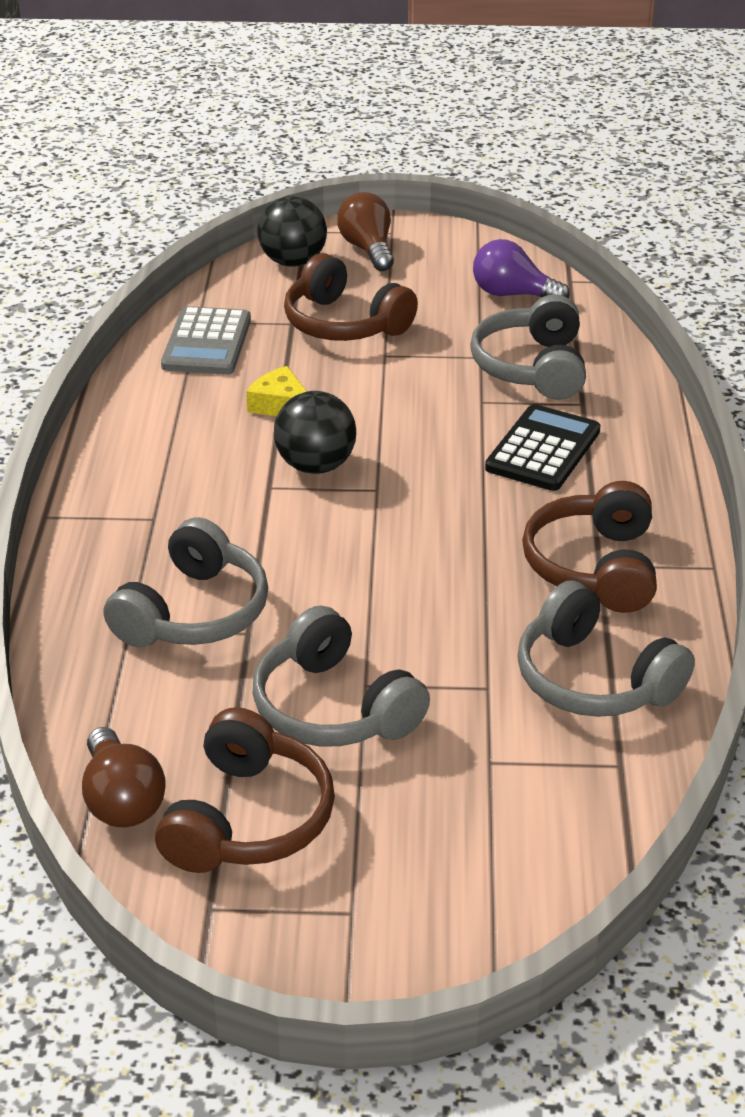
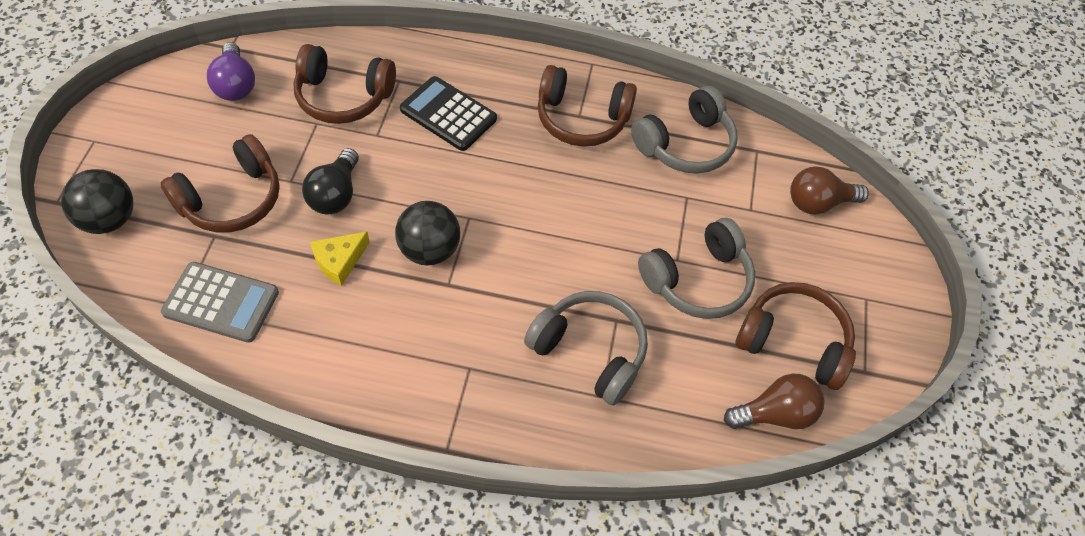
camera: 85 degrees left, 20 degrees up
(368, 249) = (115, 162): brown light bulb -> brown light bulb (818, 203)
(376, 387) = (335, 194): none -> black light bulb
(512, 294) = (235, 85): purple light bulb -> purple light bulb turned 45 degrees counterclockwise
(532, 367) = (343, 97): grey headphones -> brown headphones

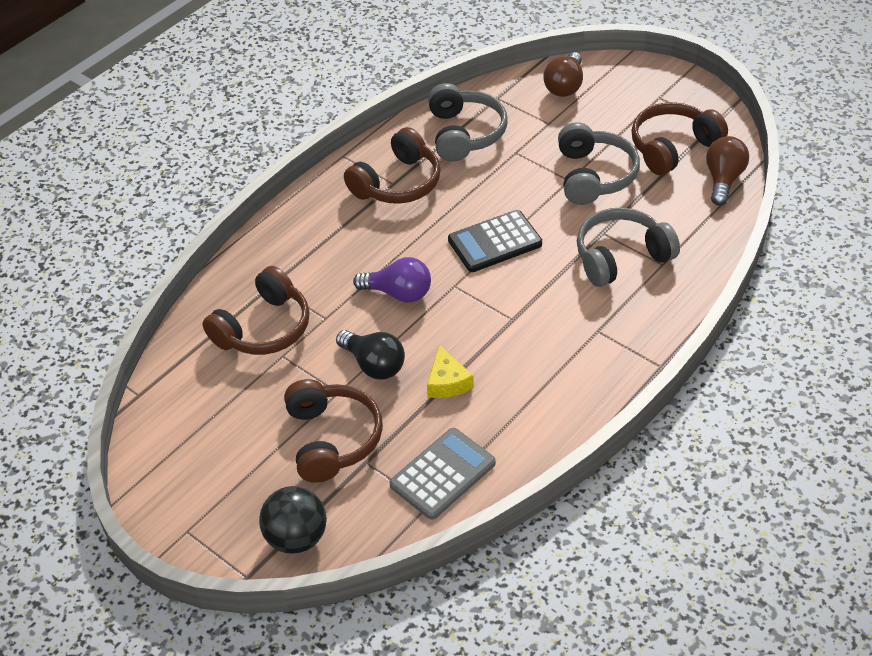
camera: 55 degrees left, 10 degrees down
(235, 85) = (192, 403): purple light bulb -> purple light bulb (398, 293)
(429, 250) = (471, 320): black ball -> none
(448, 114) = (335, 264): black calculator -> black calculator (495, 242)

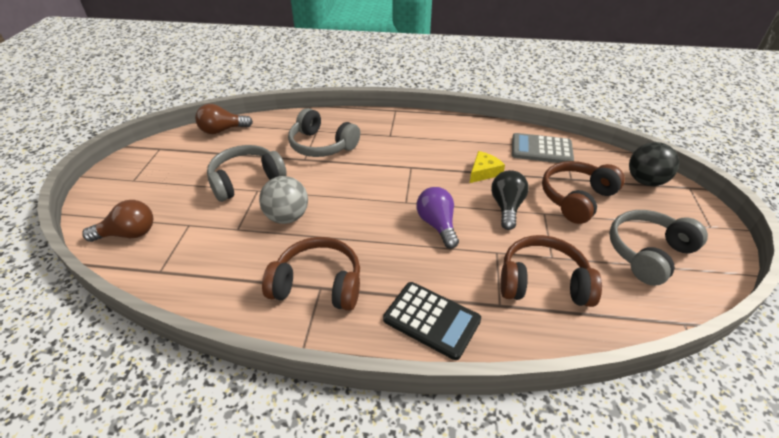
camera: 125 degrees left, 5 degrees down
(464, 133) = (225, 270): grey headphones -> grey headphones (648, 253)
(495, 242) = (348, 200): black calculator -> black calculator (431, 320)
(505, 189) = (287, 217): none -> grey ball
(673, 147) = (196, 157): brown headphones -> none

